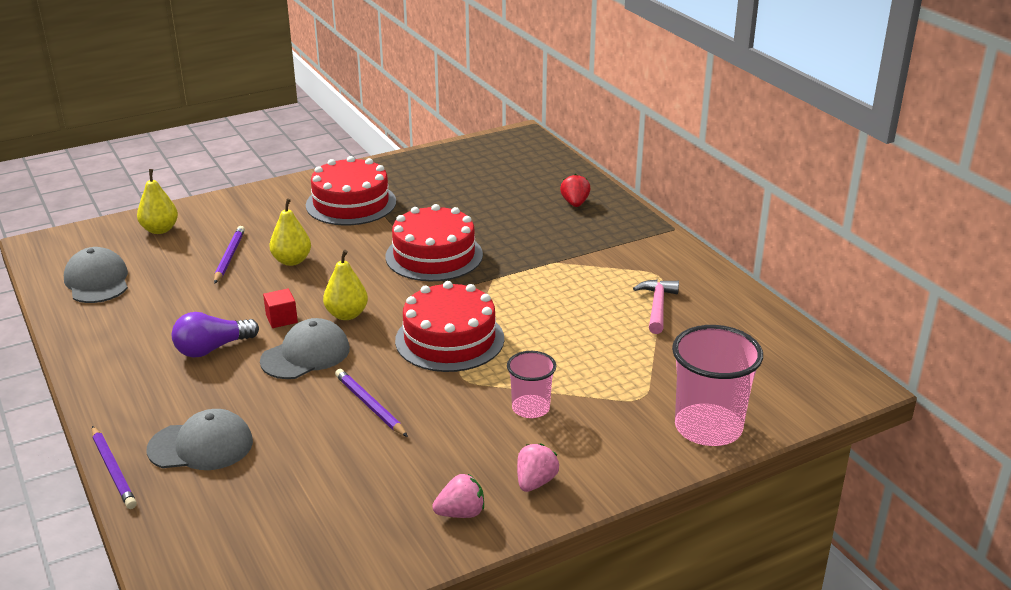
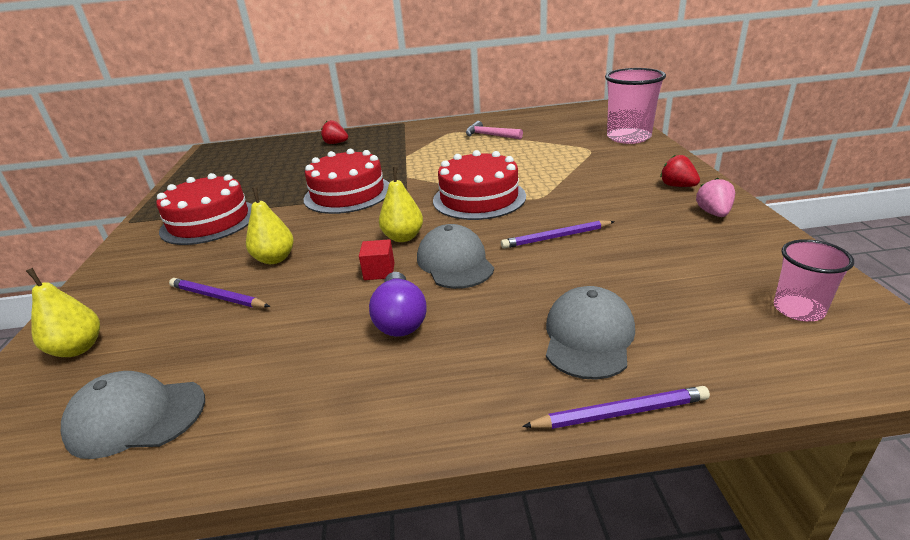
camera: 65 degrees left, 0 degrees up
(530, 408) = (587, 179): pink cup -> pink cup (798, 309)
(535, 482) = (677, 186): pink strawberry -> red strawberry

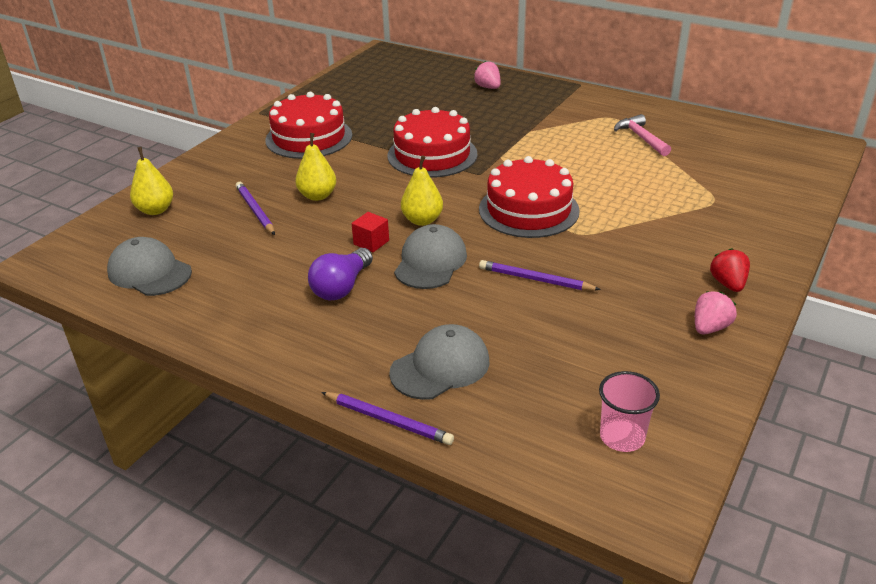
camera: 35 degrees right, 5 degrees up
(336, 143) = (488, 87): red strawberry -> pink strawberry
(628, 137) = (782, 203): pink cup -> none

